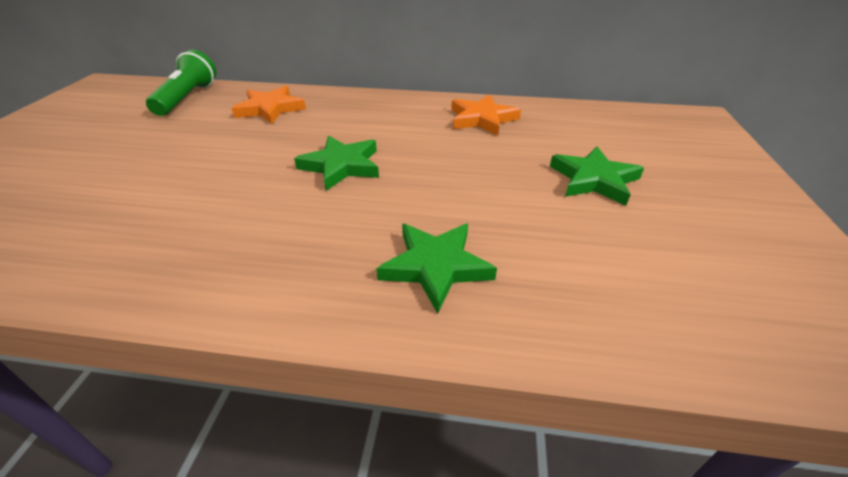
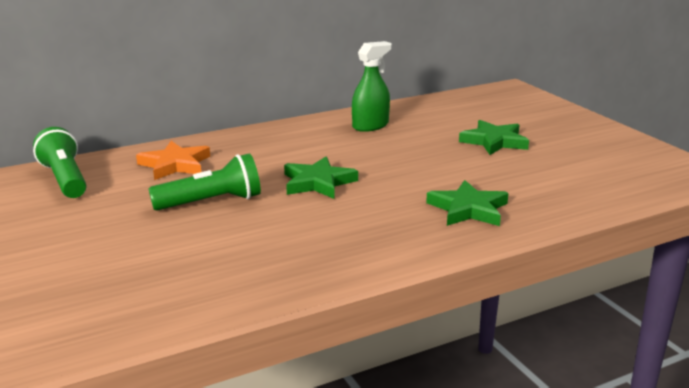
camera: 35 degrees left, 15 degrees down
(232, 154) = (212, 202): none -> green flashlight
(482, 119) = (370, 126): orange star -> green spray bottle

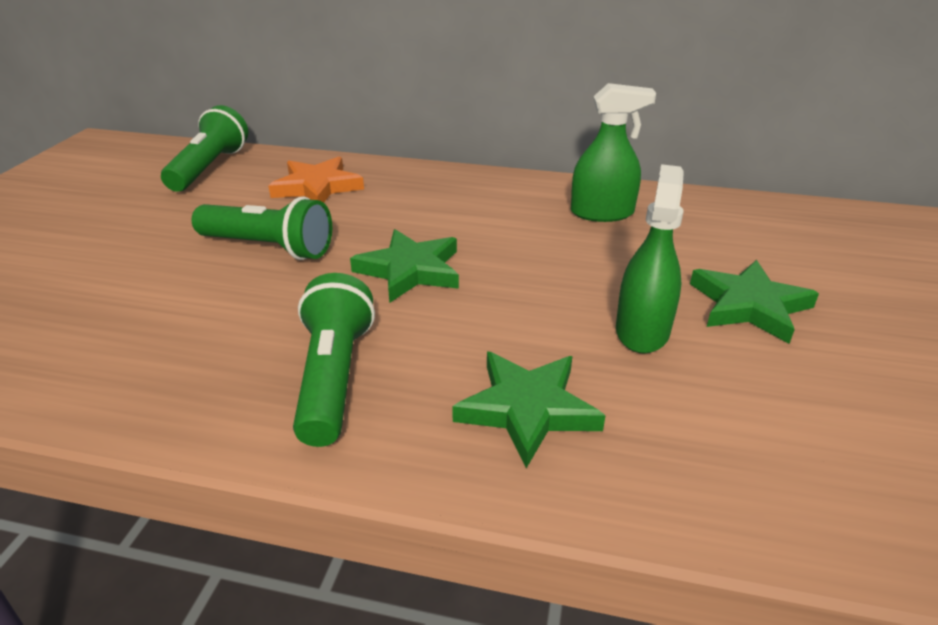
camera: 40 degrees right, 10 degrees up
(365, 234) = (334, 377): none -> green flashlight
(467, 166) = (642, 330): none -> green spray bottle

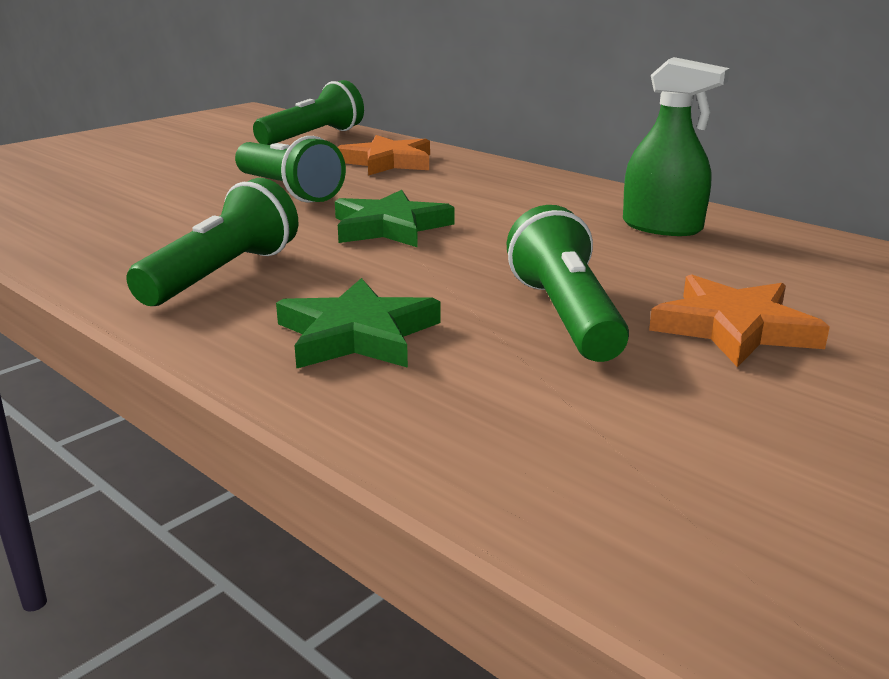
camera: 30 degrees right, 10 degrees down
(642, 330) = (565, 315): green spray bottle -> green flashlight
(749, 305) = (734, 328): green star -> orange star

